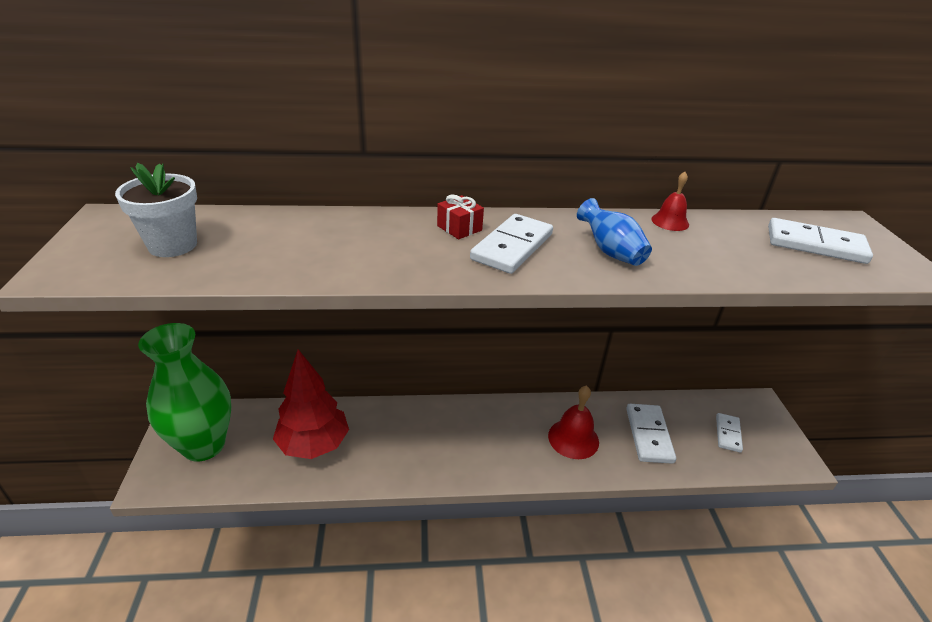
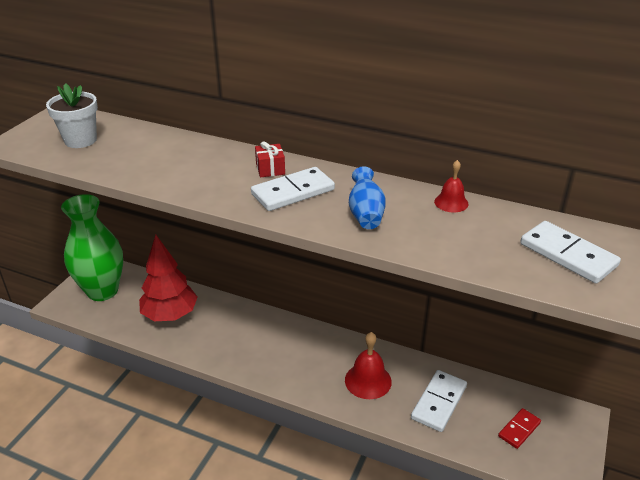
camera: 30 degrees right, 0 degrees up
(728, 434) = (519, 429): white domino -> red domino

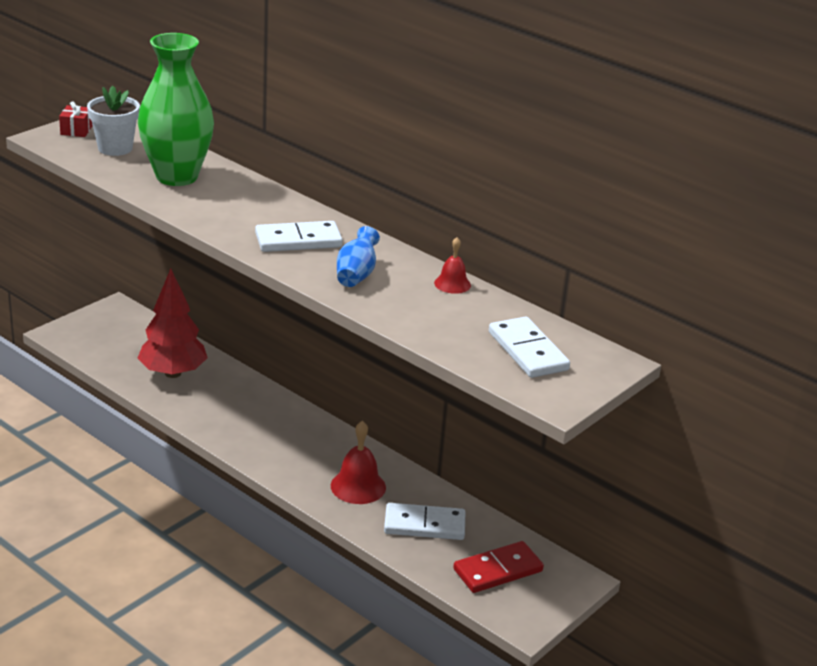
camera: 15 degrees right, 5 degrees down
(102, 291) = (109, 332): green vase -> green vase (177, 176)
(270, 169) = (290, 215): red gift -> red gift (76, 130)
(438, 402) = (424, 525): white domino -> white domino turned 45 degrees clockwise
(519, 429) = (498, 570): red domino -> red domino, size x1.56

